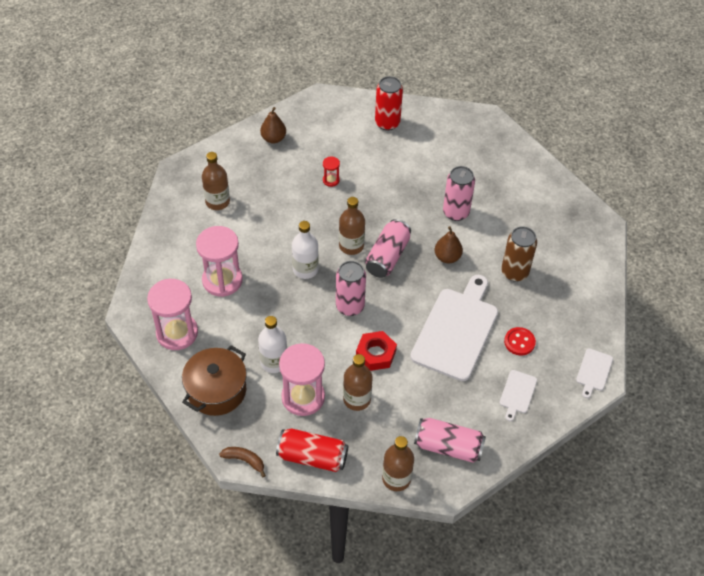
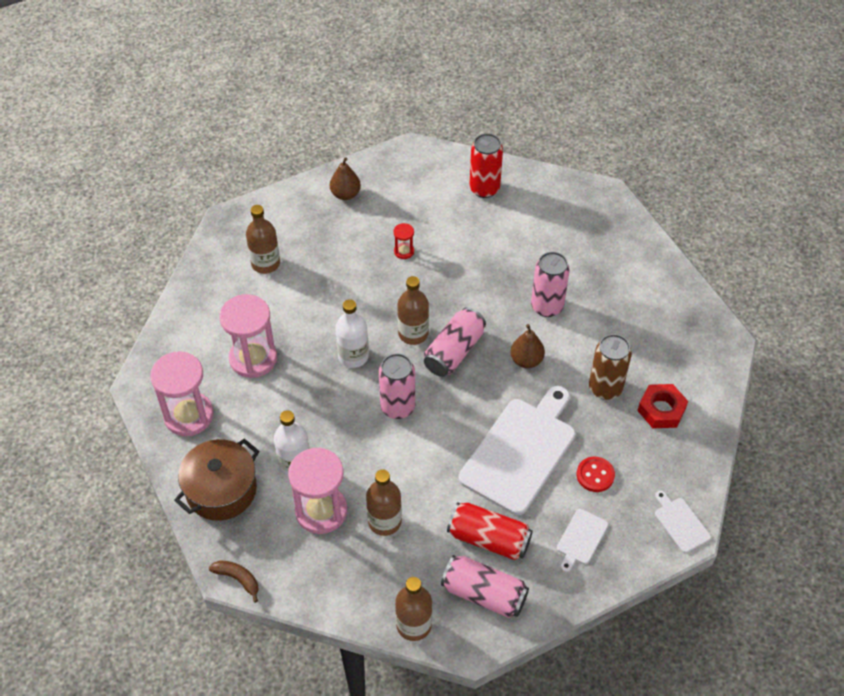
camera: 10 degrees right, 0 degrees up
(312, 457) = (318, 585): red can -> red can (489, 539)
(376, 354) = (417, 469): red nut -> red nut (661, 410)
(593, 371) = (680, 523): white cutting board -> white cutting board turned 120 degrees clockwise

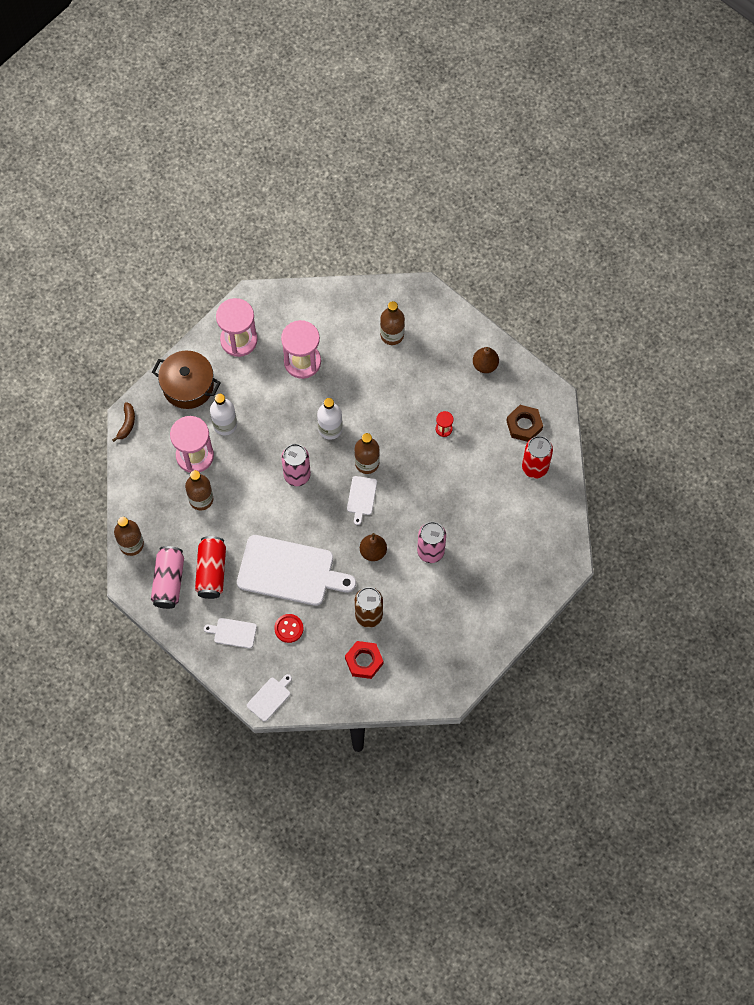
camera: 70 degrees right, 15 degrees up
(432, 183) = (524, 425): none -> brown nut
(454, 351) = (361, 497): pink can -> white cutting board

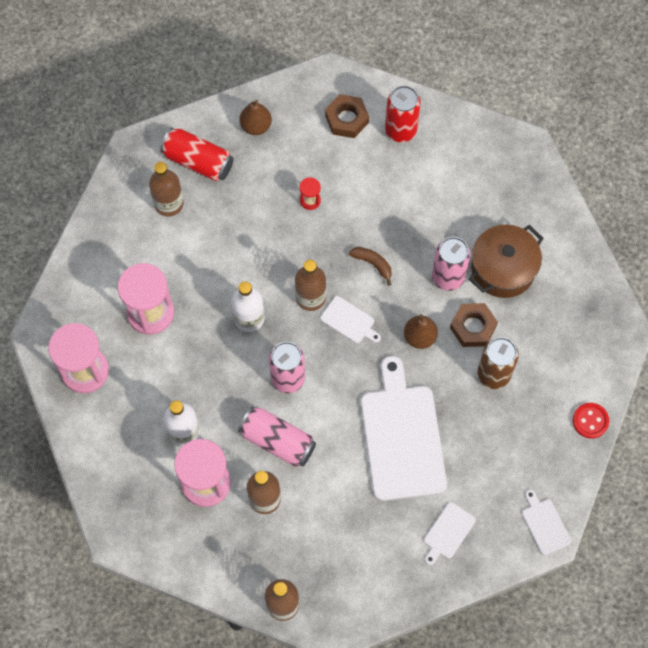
camera: 65 degrees left, 0 degrees up
(127, 424) = (124, 545): brown banana -> brown banana (373, 264)
(169, 581) = (350, 580): pink can -> pink can (277, 441)
(188, 386) = (113, 453): brown pot -> brown pot (503, 269)
(211, 571) = (361, 525): red can -> red can (198, 161)
(289, 628) = (470, 468): red button -> red button (590, 421)
(290, 571) = (402, 437): white cutting board -> white cutting board turned 45 degrees counterclockwise
(364, 661) = (545, 403): red nut -> none
(399, 585) = (473, 327): none -> brown nut

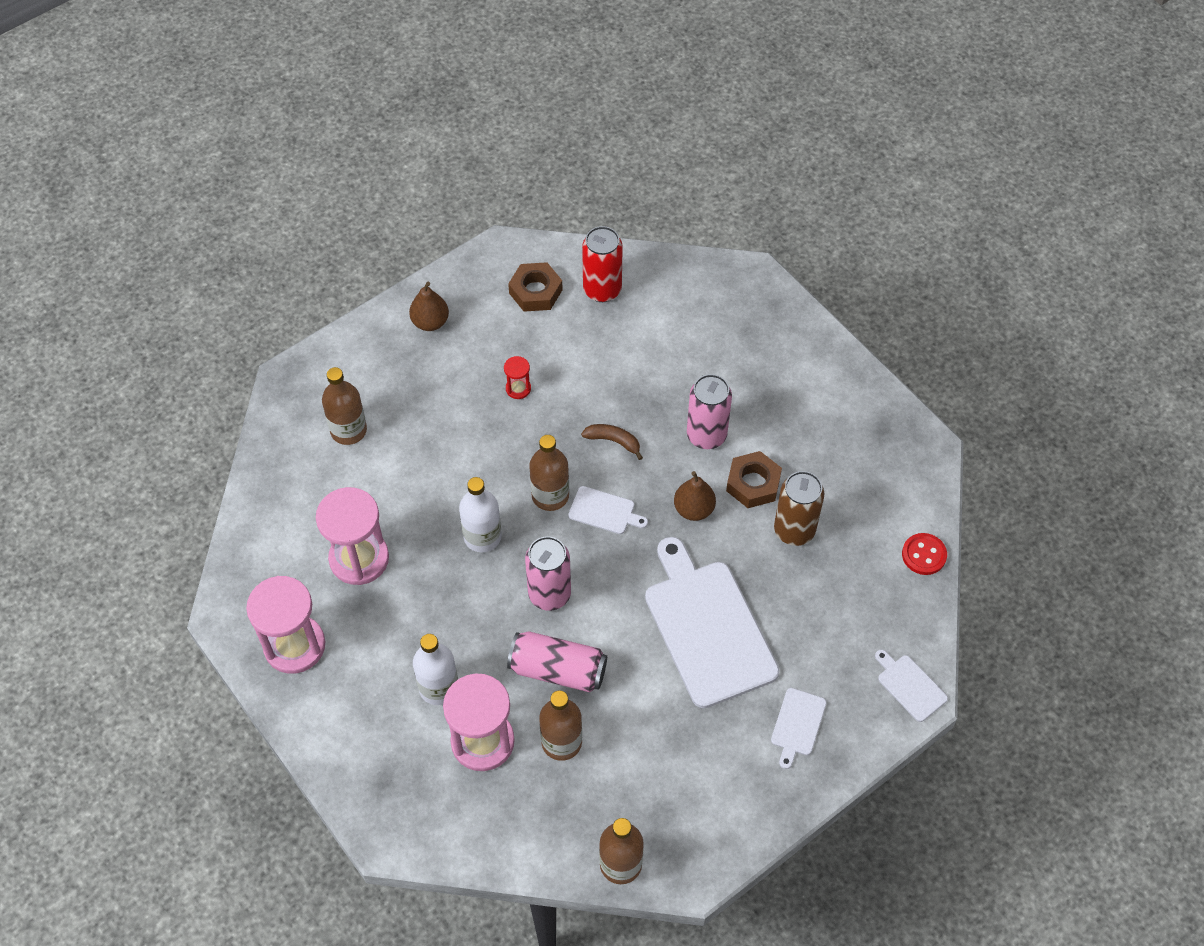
camera: 15 degrees left, 10 degrees down
(198, 161) = (371, 376): red can -> none
(503, 269) = (767, 411): brown pot -> none

